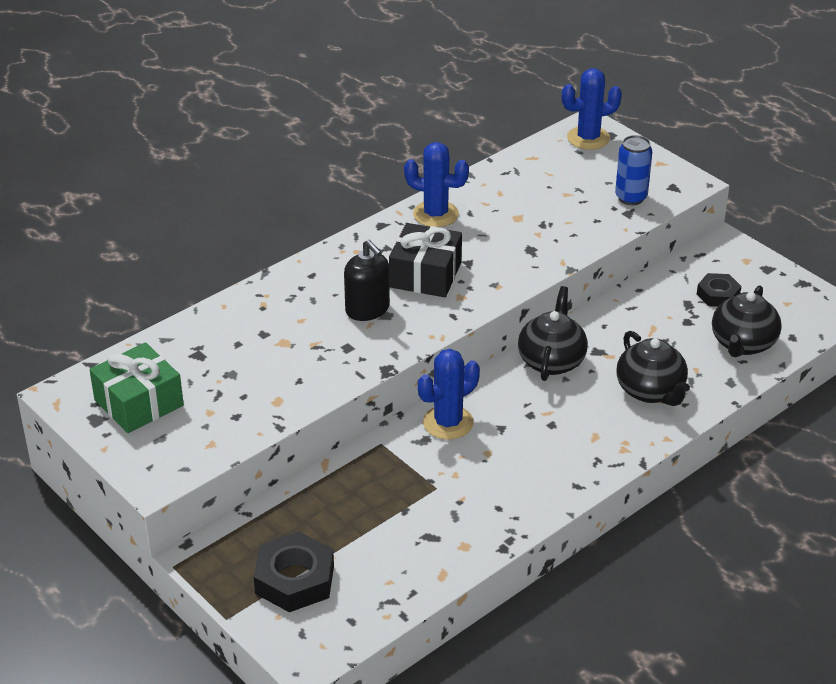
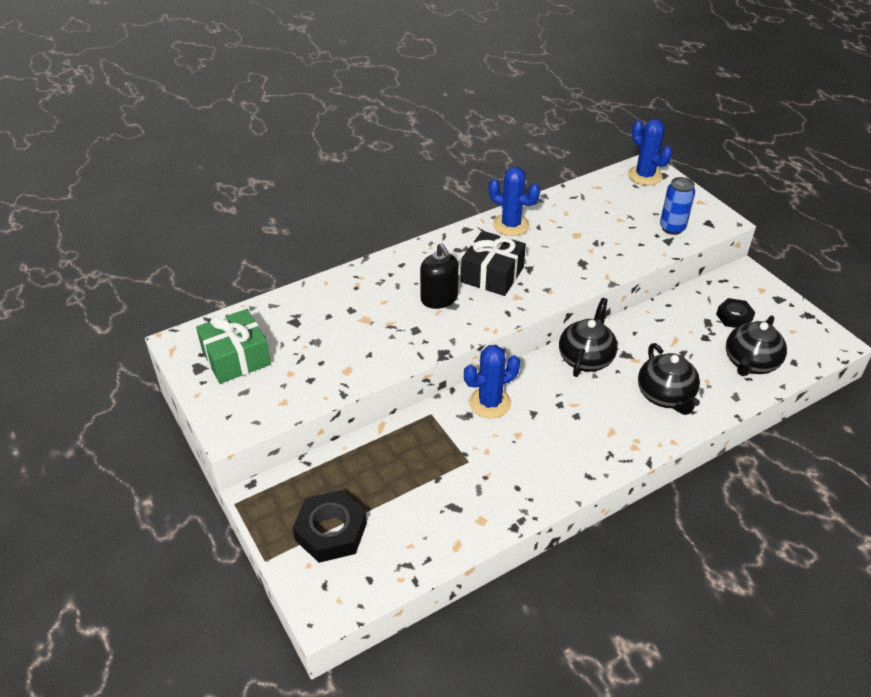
camera: 10 degrees right, 5 degrees up
(588, 138) = (644, 176): blue cactus -> blue cactus turned 60 degrees clockwise

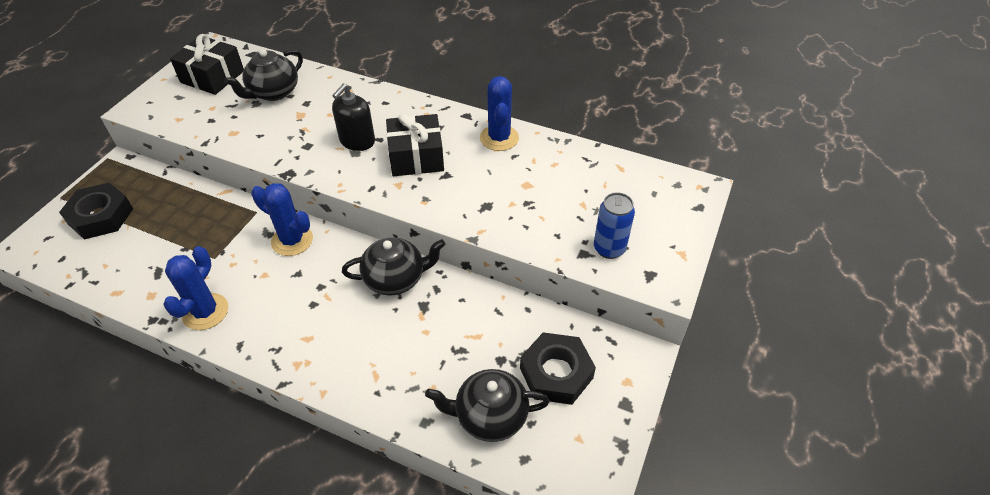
camera: 55 degrees right, 5 degrees up
(236, 357) = (212, 76): green gift -> black gift
(644, 176) = (679, 193): blue cactus -> blue cactus (205, 312)
(665, 396) = (385, 361): black teapot -> black teapot (273, 92)
(734, 317) = (556, 373): black nut -> black nut, size x1.64

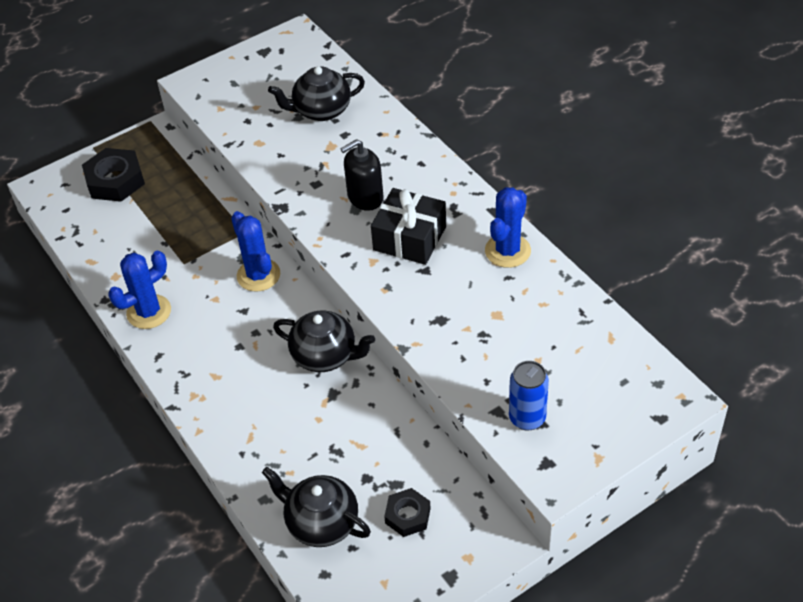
camera: 35 degrees right, 0 degrees up
(212, 76) = (276, 70): black gift -> none
(556, 373) = (407, 515): black nut -> black nut, size x0.61

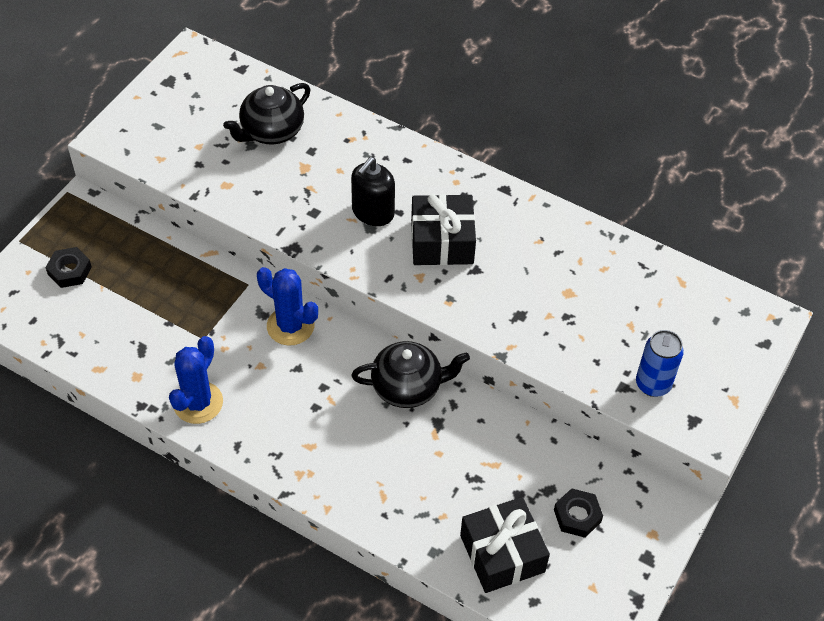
camera: 30 degrees left, 5 degrees up
(115, 181) = (70, 271): black nut -> black nut, size x0.61
(321, 523) = (502, 553): black teapot -> black gift
(507, 251) = (542, 226): blue cactus -> none

